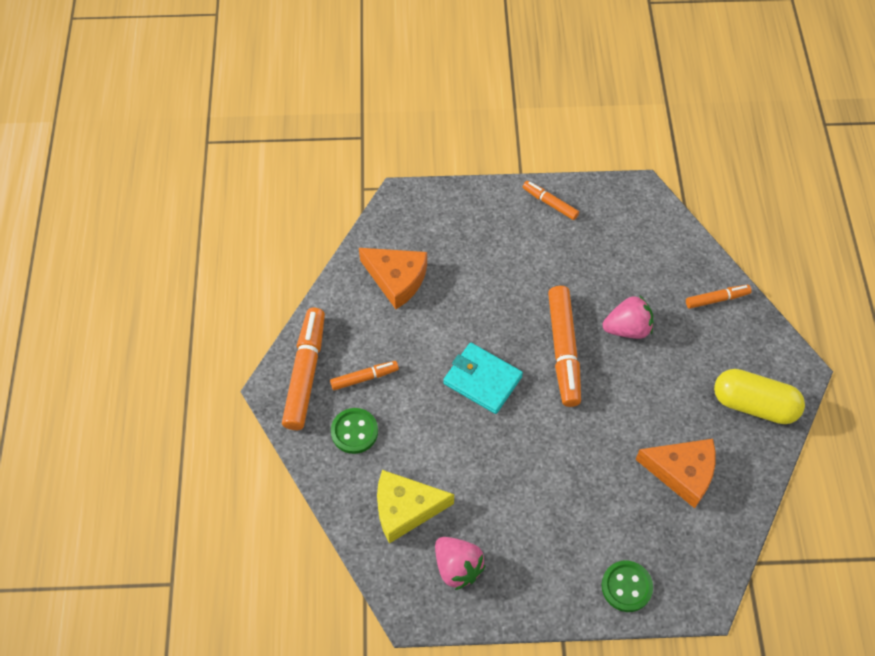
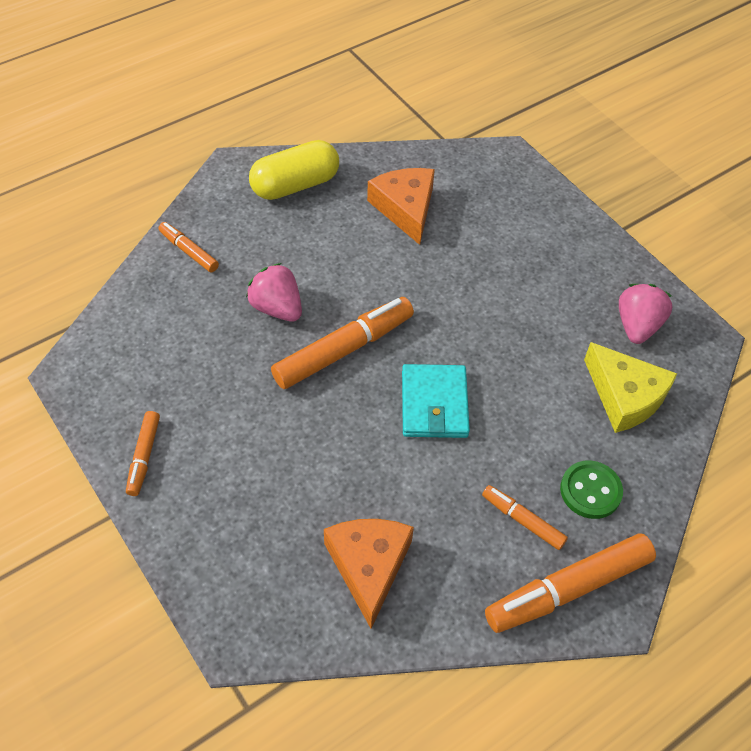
camera: 125 degrees left, 5 degrees down
(626, 587) = (541, 205): green button -> none
(754, 405) = (295, 185): yellow capsule -> yellow capsule turned 75 degrees clockwise

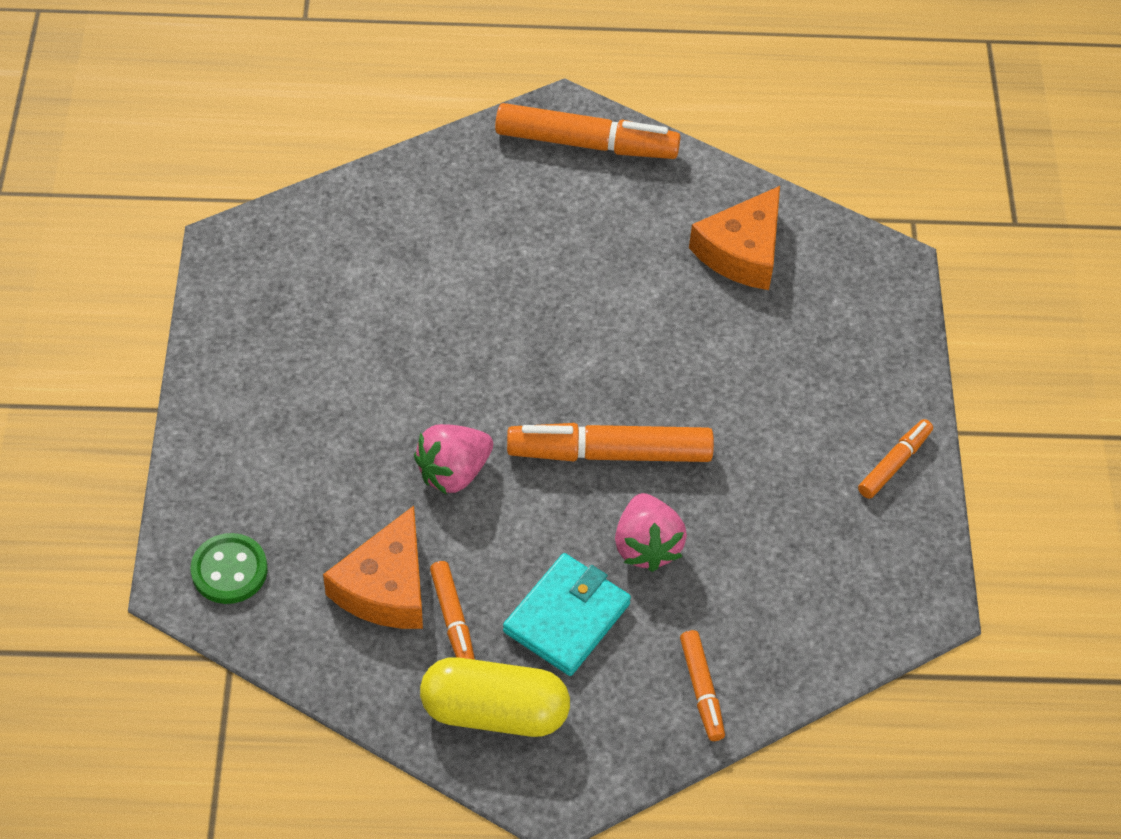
camera: 145 degrees left, 0 degrees up
(434, 404) = (563, 345): turquoise wallet -> turquoise wallet (567, 617)
(522, 520) = (575, 207): orange marker -> orange marker (452, 618)
(590, 491) = (491, 194): green button -> green button (229, 570)
(625, 396) = (370, 244): yellow cheese -> none
(637, 326) = (278, 296): pink strawberry -> pink strawberry (453, 472)

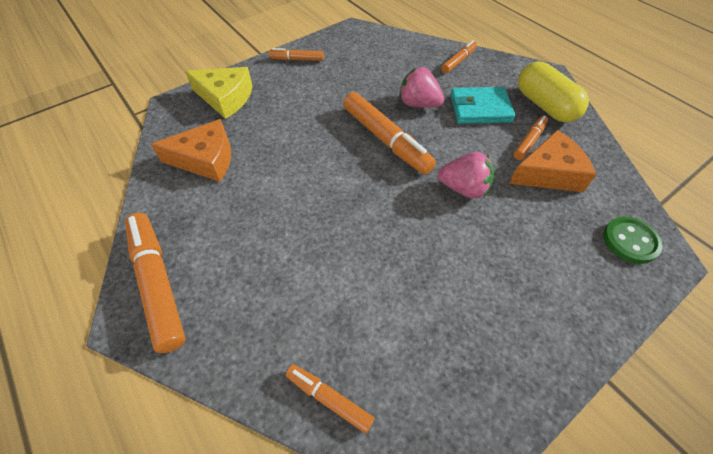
camera: 125 degrees left, 0 degrees up
(353, 205) = (329, 398): none -> orange marker
(646, 546) = (418, 104): pink strawberry -> pink strawberry turned 105 degrees counterclockwise
(860, 327) = (225, 98): none -> yellow cheese

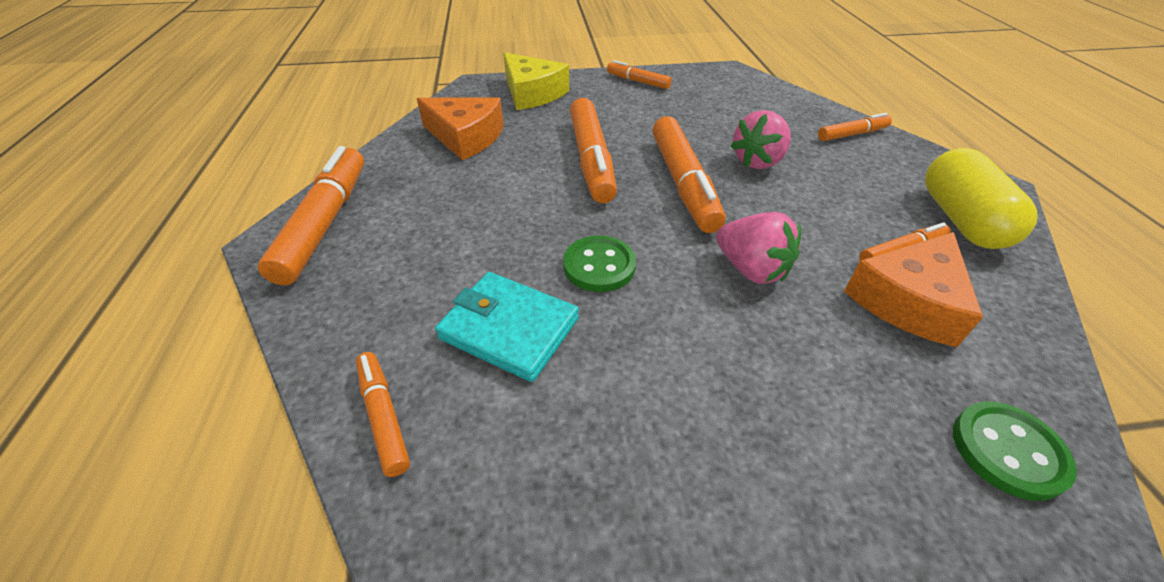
camera: 30 degrees right, 10 degrees down
(314, 144) = (591, 159): none -> orange marker
(378, 227) = (599, 266): none -> green button
(418, 104) = (757, 161): pink strawberry -> pink strawberry turned 105 degrees counterclockwise
(480, 108) = (847, 191): turquoise wallet -> turquoise wallet (509, 328)
(549, 173) = (908, 300): orange cheese -> orange cheese turned 120 degrees clockwise

